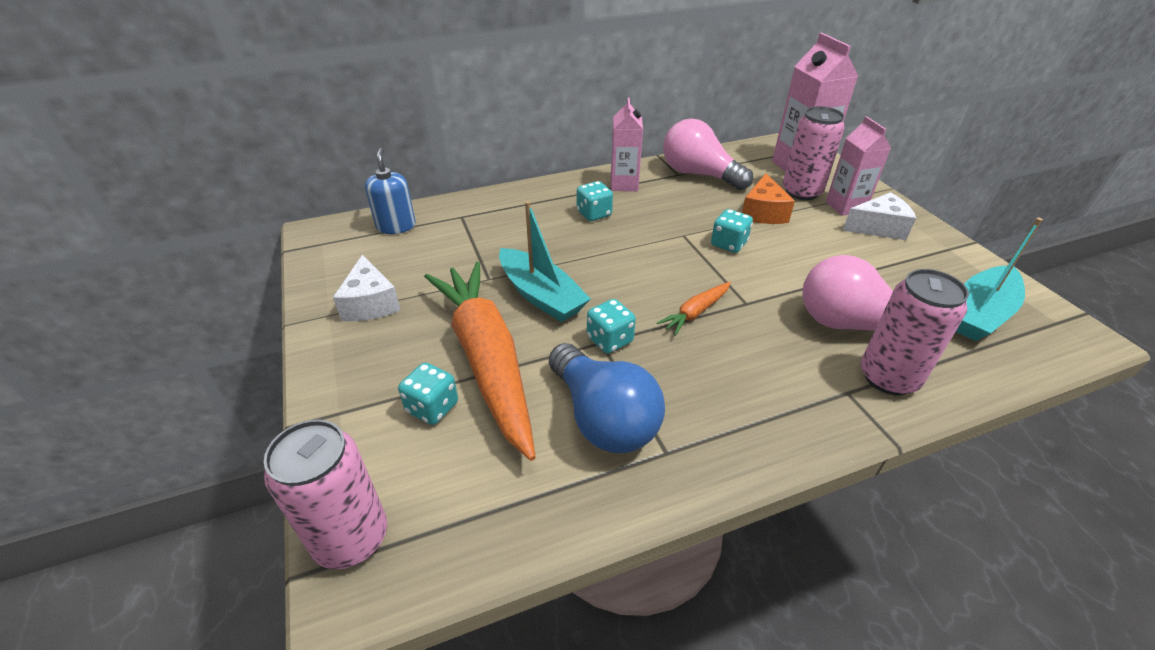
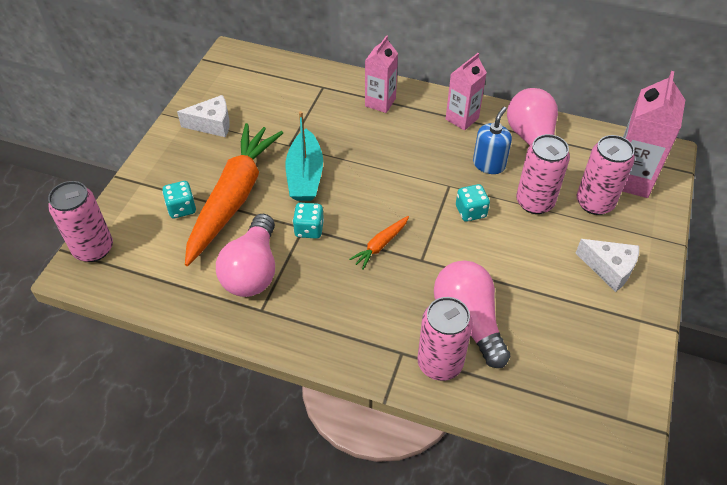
camera: 40 degrees right, 10 degrees up
(370, 303) = (212, 124): white cheese -> white cheese turned 120 degrees counterclockwise
(396, 226) = (277, 73): blue soap dispenser -> blue soap dispenser (489, 164)
(594, 214) = (409, 133): turquoise dice -> none
(603, 418) = (253, 270): blue light bulb -> pink light bulb
(695, 312) = (380, 245): orange carrot -> orange carrot turned 45 degrees counterclockwise
(763, 212) = (534, 202): orange cheese -> pink can
(845, 206) = (611, 236): pink carton -> pink carton (380, 102)
(980, 313) = (575, 375): turquoise boat -> none

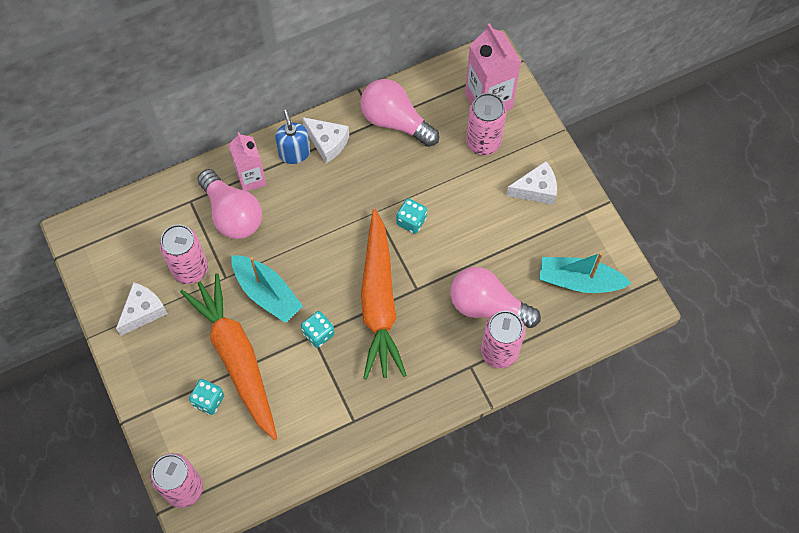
camera: 45 degrees left, 15 degrees up
(253, 270) = (316, 399): pink light bulb -> pink light bulb (232, 214)
(380, 245) = (379, 302): orange carrot -> orange carrot, size x2.43
(462, 119) = (327, 143): pink carton -> white cheese
(489, 164) = (385, 169): blue soap dispenser -> blue soap dispenser (294, 153)
(534, 202) = (445, 176): pink can -> pink can (190, 269)
(578, 369) = (579, 281): none -> turquoise boat

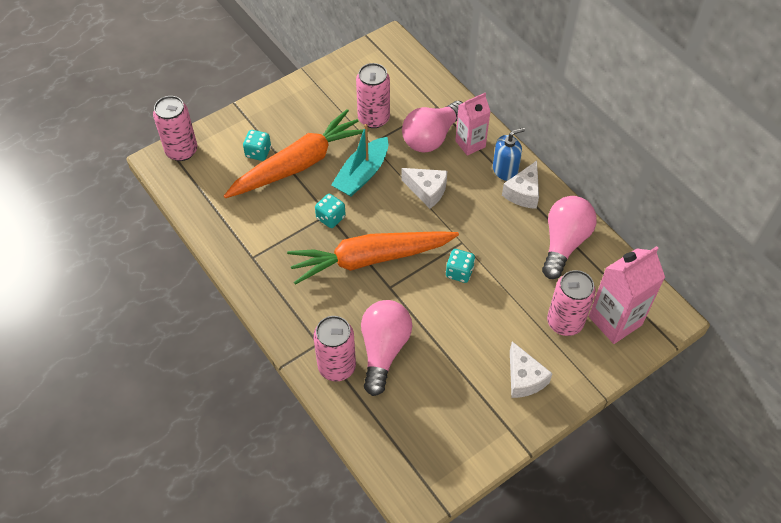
camera: 80 degrees right, 10 degrees down
(143, 311) = (329, 96): white cheese -> white cheese (427, 191)
(579, 281) = (428, 432): turquoise boat -> none

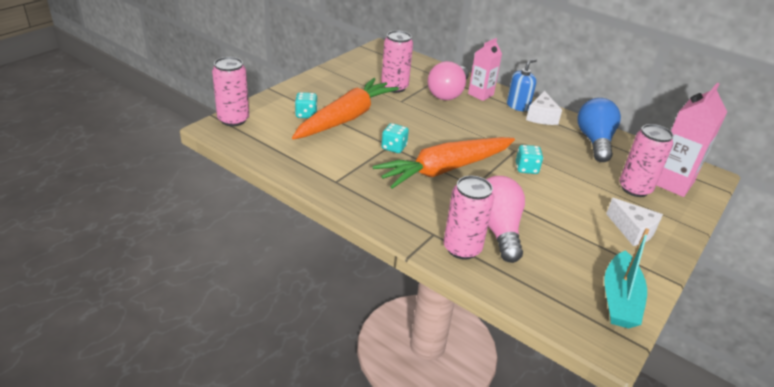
camera: 20 degrees left, 20 degrees down
(362, 174) = (405, 119): turquoise boat -> turquoise boat (619, 299)
(427, 191) = (465, 123): white cheese -> none
(564, 243) = (594, 141): pink light bulb -> blue light bulb

